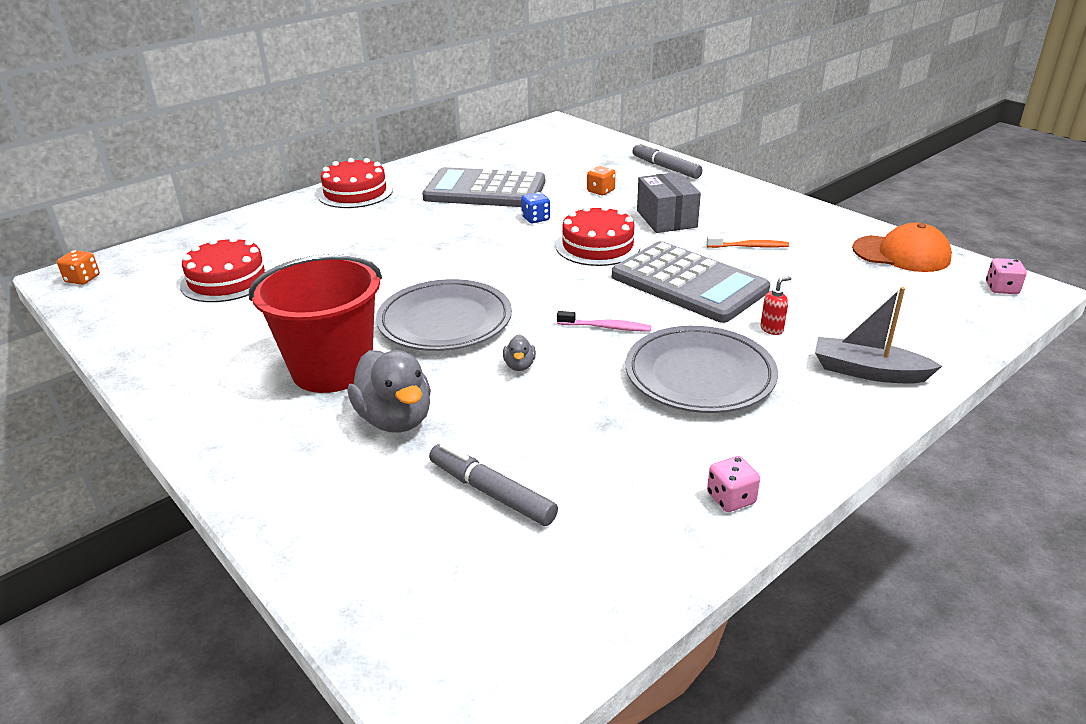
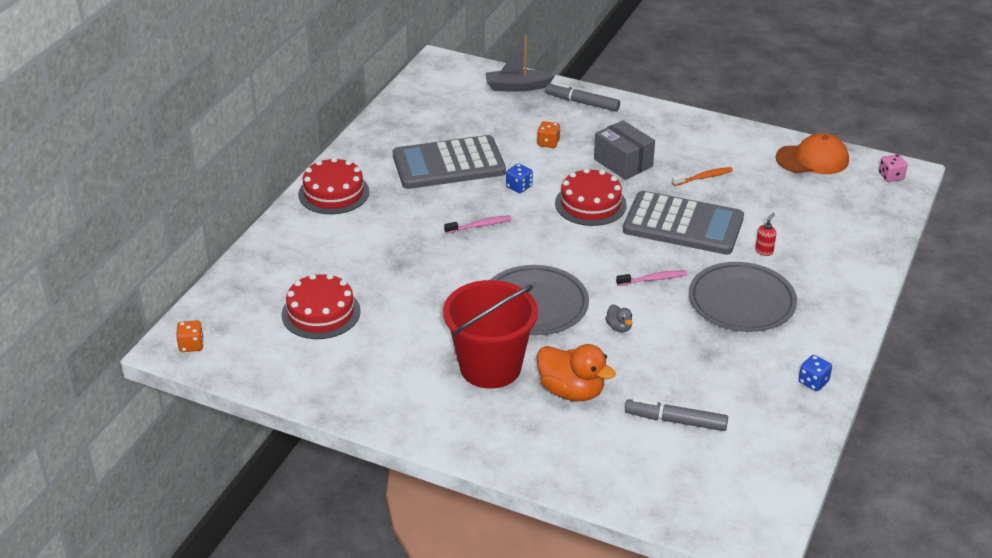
camera: 25 degrees left, 5 degrees up
(395, 419) = (571, 391): grey duck -> orange duck
(462, 241) = (479, 225): none -> pink toothbrush
(731, 498) = (813, 382): pink dice -> blue dice
(868, 371) = (841, 270): grey boat -> grey boat (517, 87)

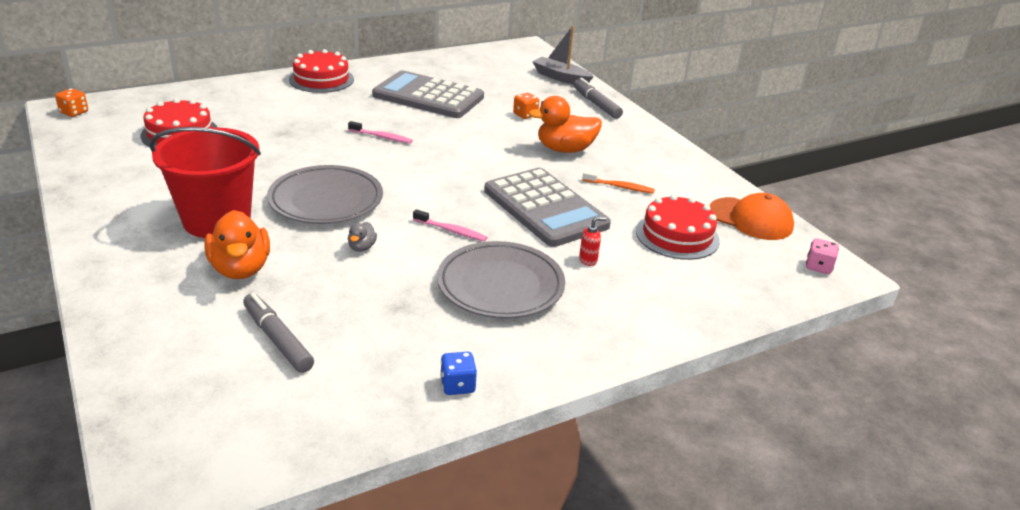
camera: 35 degrees right, 5 degrees down
(519, 187) = (454, 129): blue dice -> none
(590, 204) = (490, 161): red cake -> red cake (677, 235)
(623, 163) = (565, 149): grey box -> orange duck

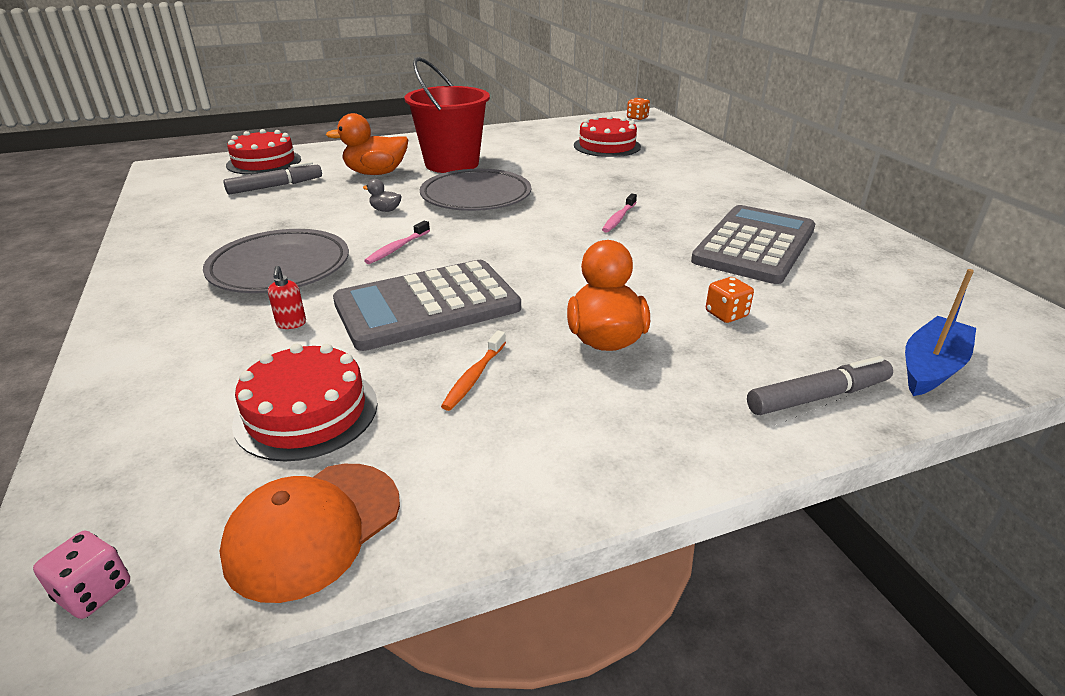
camera: 100 degrees right, 0 degrees up
(321, 79) = (768, 189): red cake -> red cake (264, 162)
(457, 385) = (155, 242): blue dice -> none
(561, 78) = (931, 367): grey boat -> blue boat

